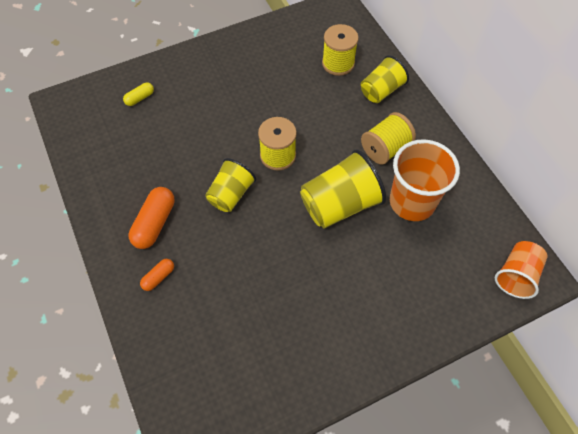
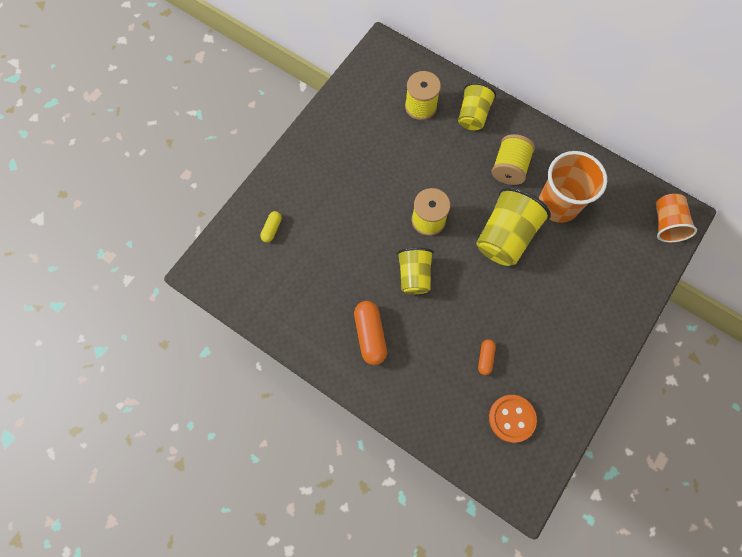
camera: 30 degrees left, 10 degrees up
(158, 277) = (407, 378): orange capsule -> orange capsule (485, 358)
(228, 371) = (512, 418): none -> orange button

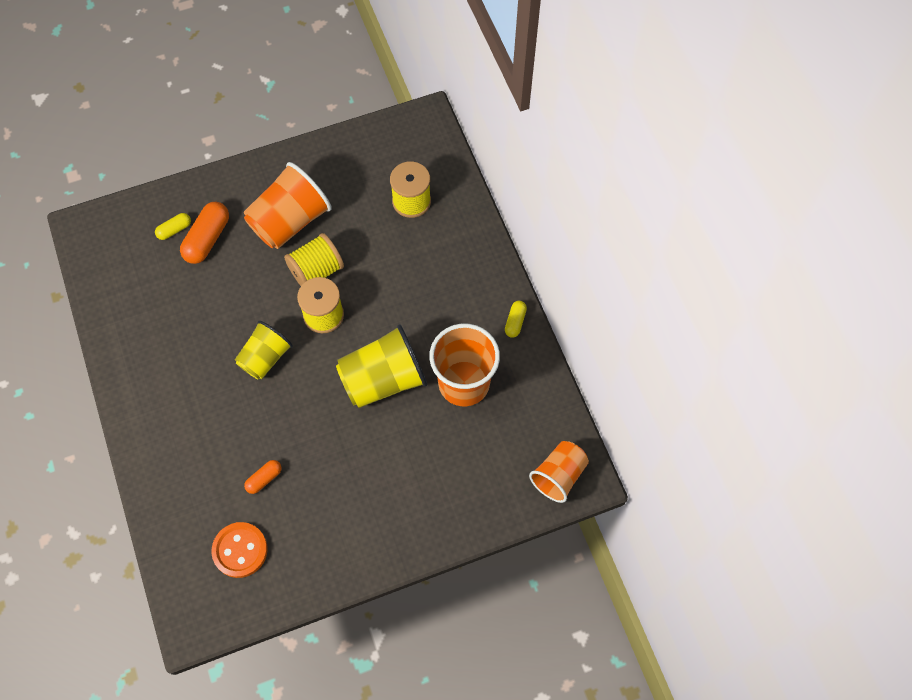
camera: 35 degrees right, 5 degrees down
(350, 171) = (290, 221): none -> orange cup
(370, 335) = (179, 385): orange capsule -> orange capsule (207, 239)
(473, 115) = (456, 242): yellow cup -> none
(509, 168) = (446, 316): yellow spool -> yellow spool (316, 271)
(555, 143) = (515, 322): none -> yellow capsule

